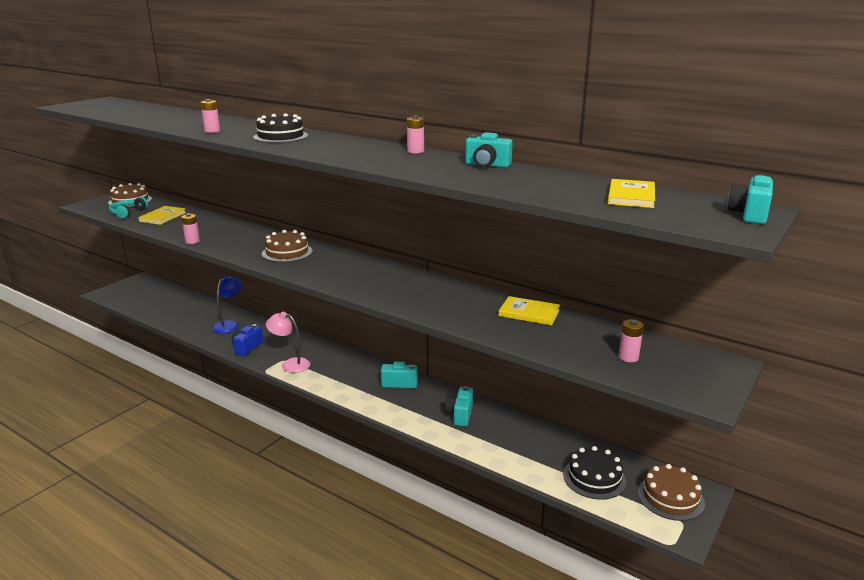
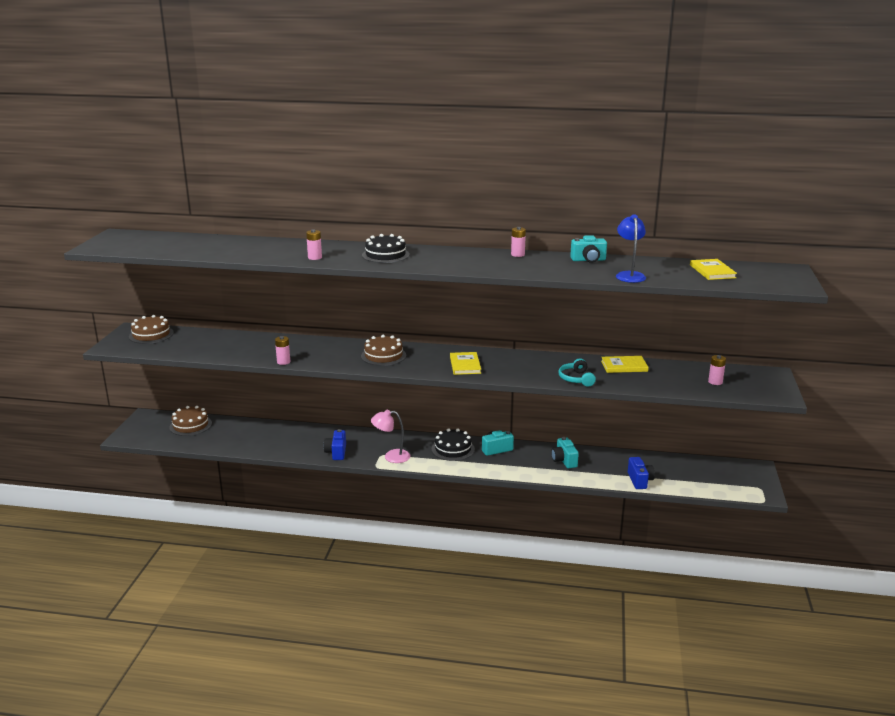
camera: 25 degrees left, 0 degrees up
(128, 213) = (171, 347): turquoise headphones -> turquoise headphones (576, 379)
(163, 217) = (215, 345): yellow book -> yellow book (465, 365)
(229, 325) = (295, 437): blue lamp -> blue lamp (629, 275)
(526, 464) = (639, 480): none -> blue camera
(594, 478) = (689, 477): black cake -> black cake (453, 449)
(670, 497) = (742, 476): brown cake -> brown cake (190, 425)
(749, 215) = (790, 274): turquoise camera -> none

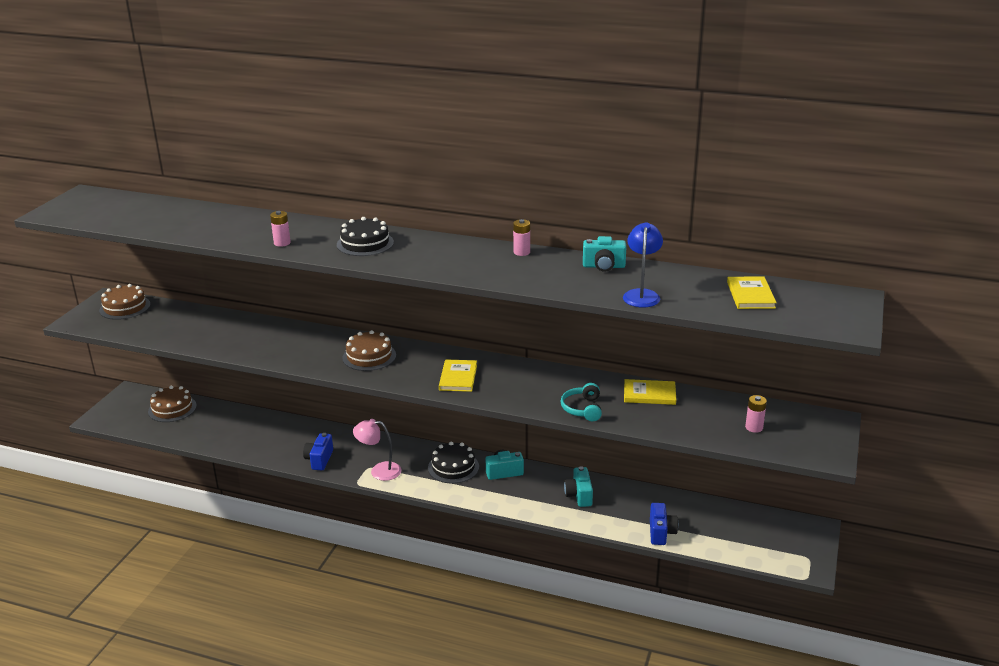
camera: 10 degrees right, 5 degrees up
(283, 362) = (253, 357): pink battery -> none

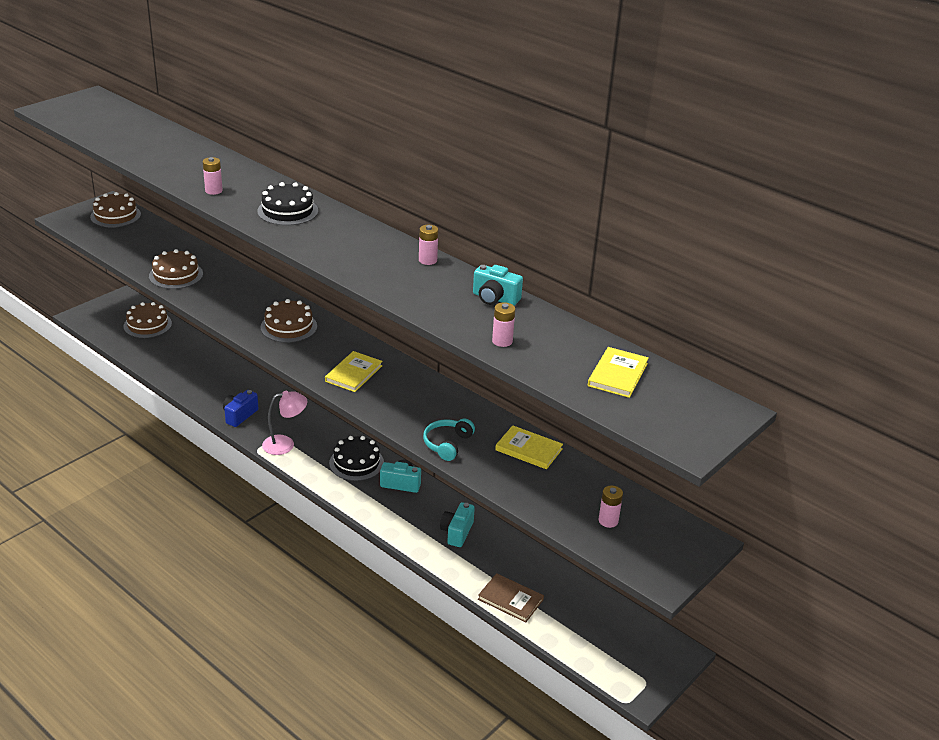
camera: 20 degrees right, 5 degrees up
(228, 342) = (176, 275): none -> brown cake
(379, 471) = (285, 444): pink lamp -> pink lamp turned 135 degrees clockwise
(641, 295) = (502, 341): blue lamp -> pink battery
(661, 532) = (510, 599): blue camera -> brown book

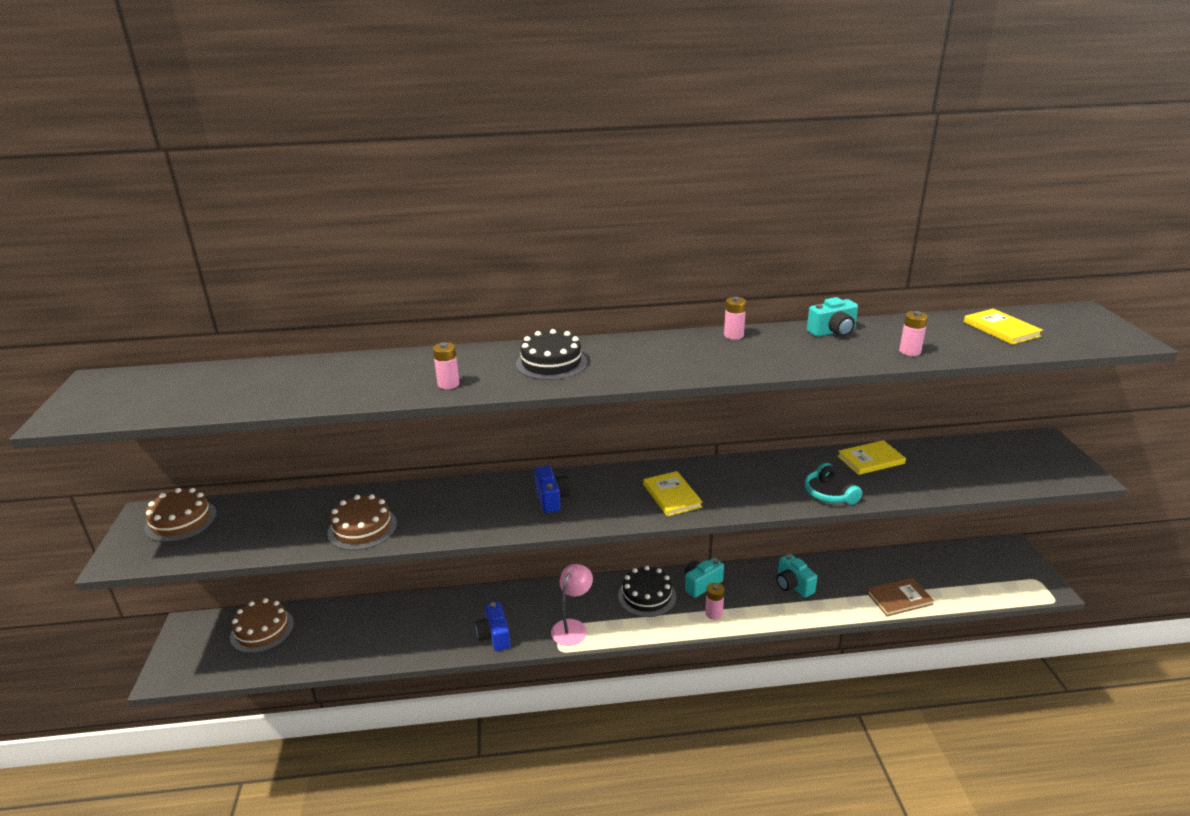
camera: 45 degrees left, 5 degrees down
(288, 327) = (551, 499): brown cake -> blue camera
(608, 521) = (994, 466): pink battery -> pink battery (713, 613)

